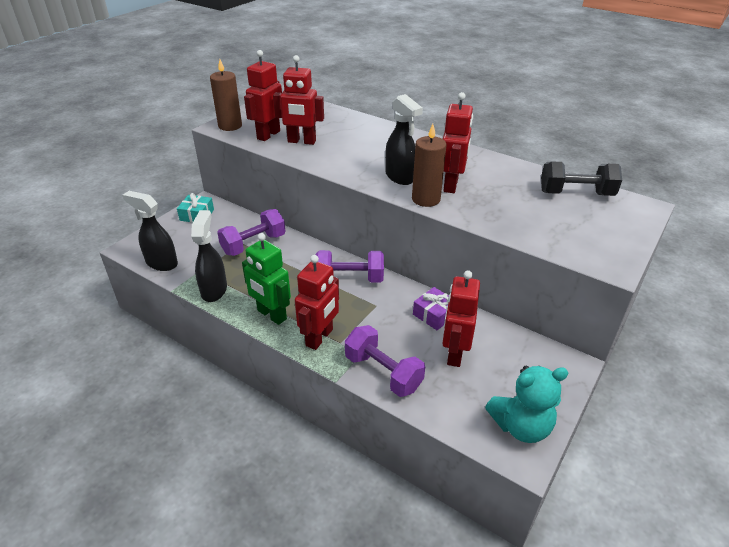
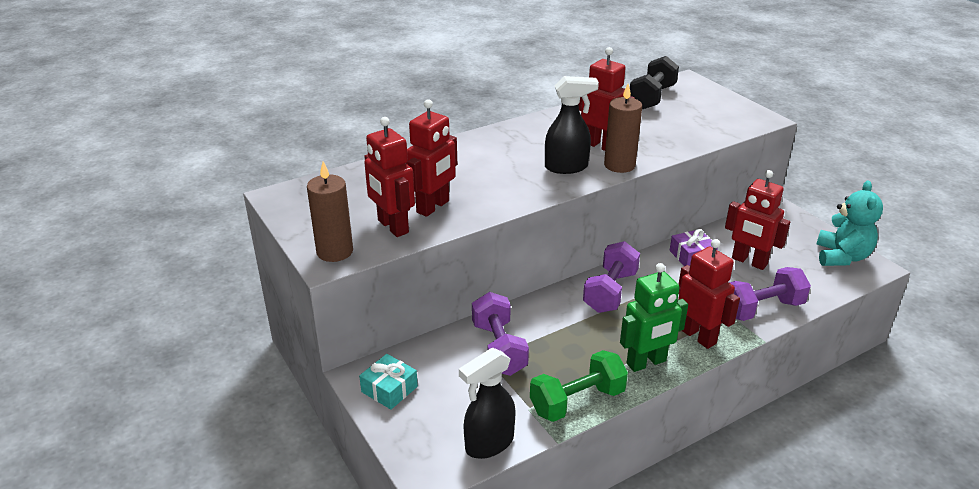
camera: 65 degrees left, 5 degrees down
(214, 290) = (577, 401): black spray bottle -> green dumbbell

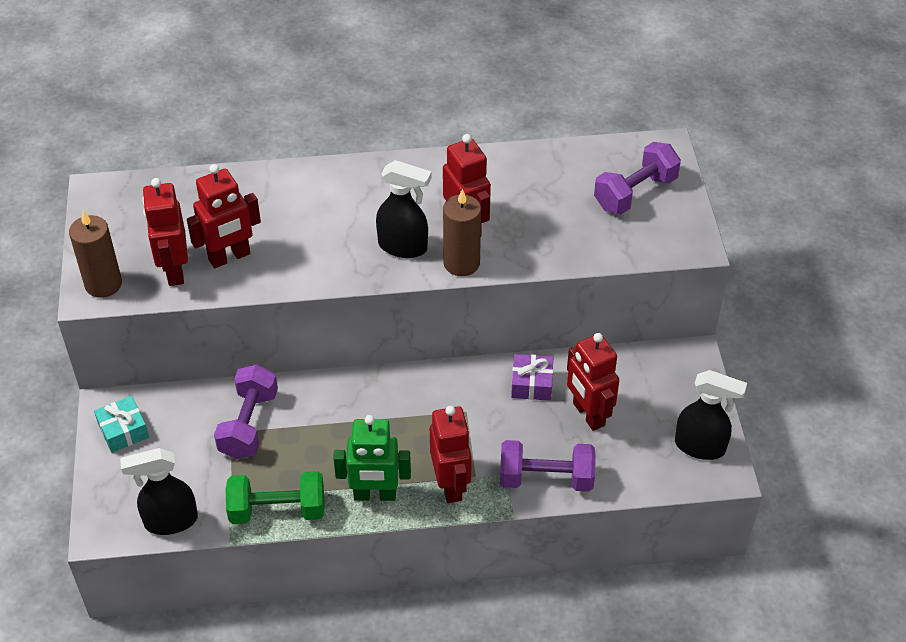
camera: 25 degrees right, 15 degrees up
(610, 292) = (407, 398): purple dumbbell -> purple dumbbell (635, 193)
(652, 97) = (593, 166): black dumbbell -> none
(841, 257) = (700, 447): turquoise teddy bear -> black spray bottle

